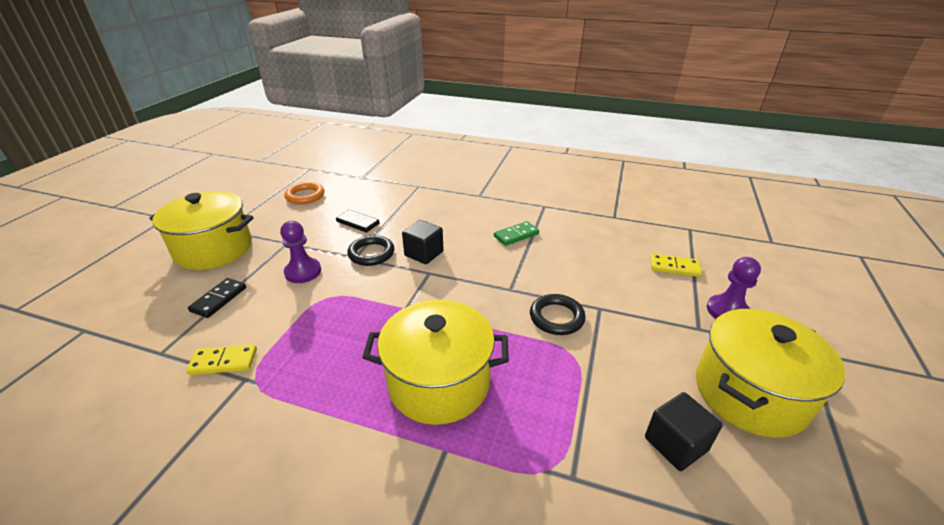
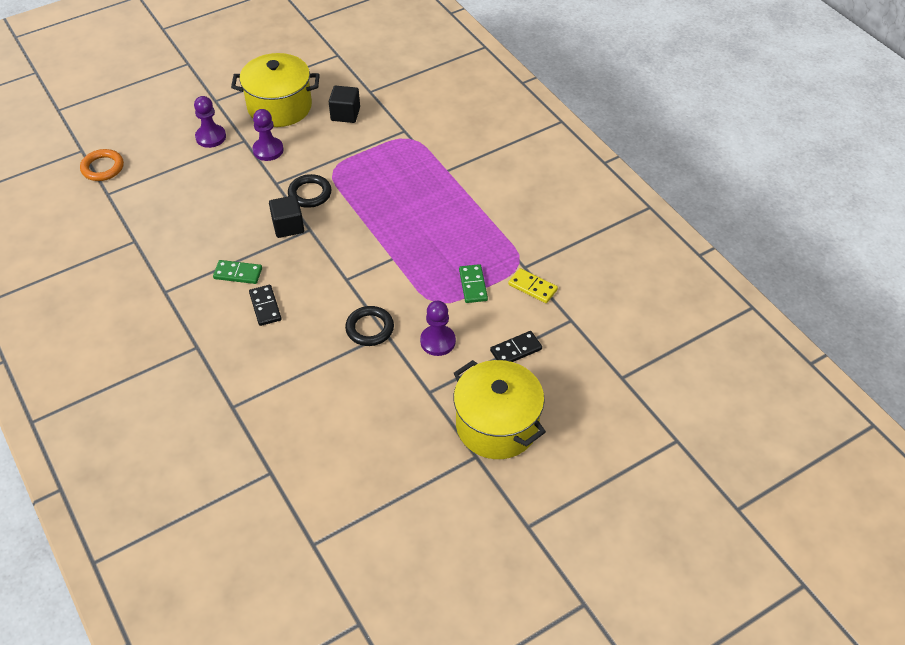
camera: 140 degrees left, 15 degrees up
(299, 328) = (473, 285): none -> green domino
(305, 196) = (361, 471): orange ring -> orange ring (102, 168)
(357, 223) = (346, 381): black domino -> black domino (265, 306)
(424, 253) = (330, 301): black cube -> black cube (288, 226)
(439, 382) = (419, 200): yellow pot -> none
(662, 333) = (268, 150): none -> purple pawn
(674, 267) = (182, 177): yellow domino -> none

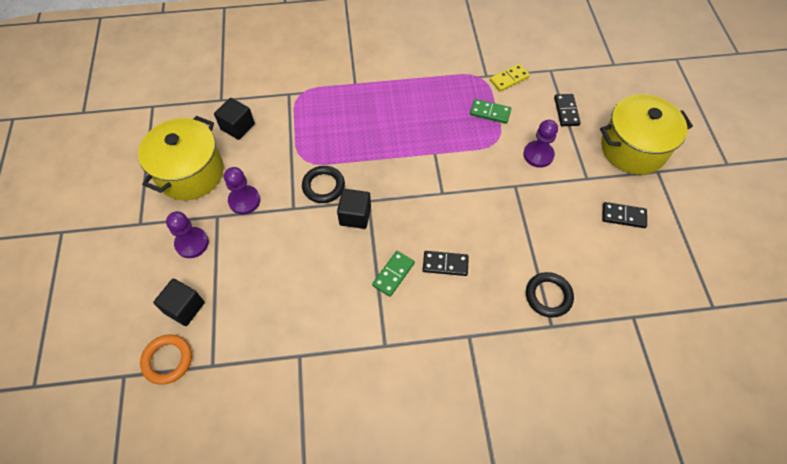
camera: 65 degrees left, 10 degrees up
(150, 158) = (184, 308): none -> black cube
(369, 328) = (505, 195): black ring -> black ring (548, 296)
(394, 436) = (623, 216): none -> black domino

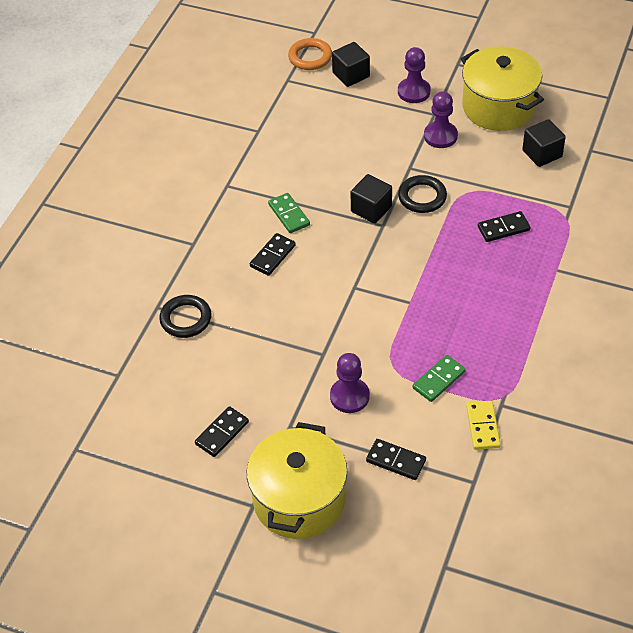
camera: 120 degrees right, 10 degrees down
(331, 124) = (503, 228): none -> black domino

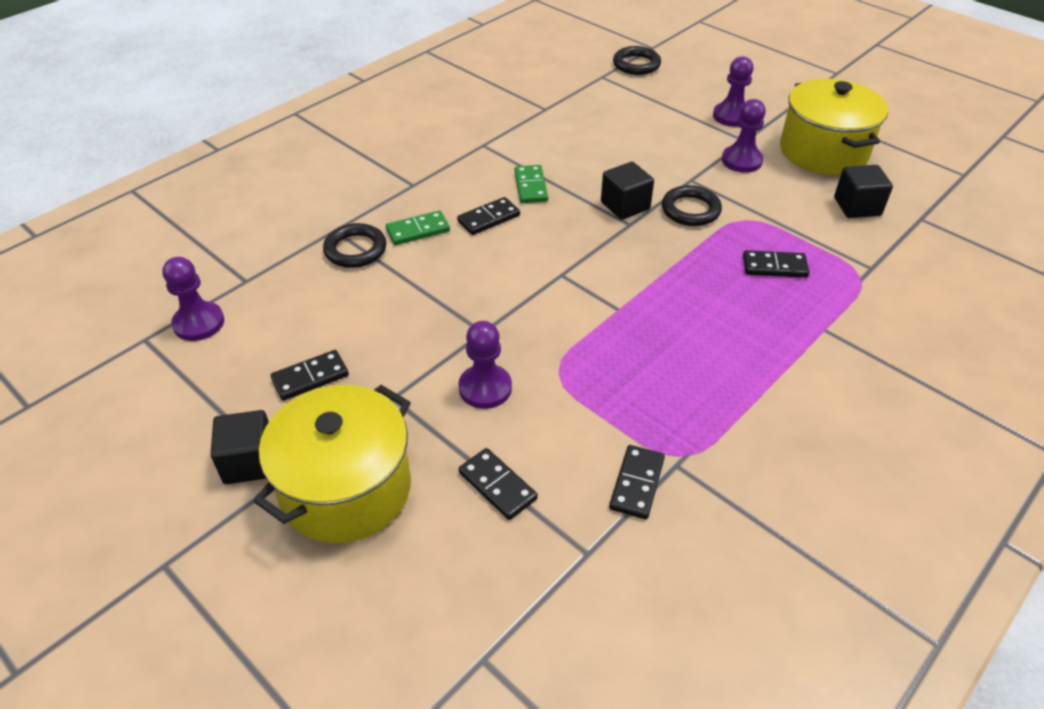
camera: 20 degrees right, 5 degrees down
(108, 422) = (199, 323): none -> purple pawn
(310, 57) = (636, 64): orange ring -> black ring
(351, 75) = (670, 87): black cube -> black cube (250, 462)
(439, 380) = (608, 406): green domino -> green domino (418, 230)
(482, 426) = (636, 483): yellow domino -> black domino

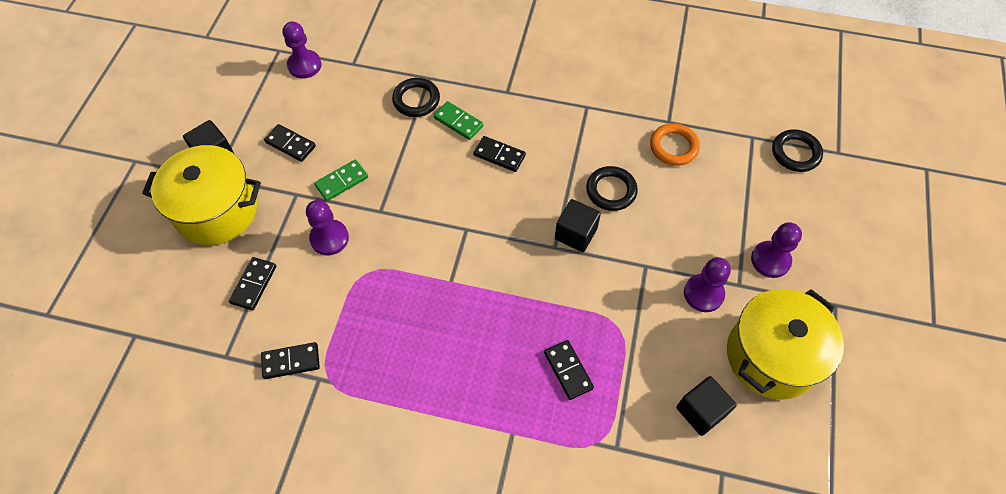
camera: 60 degrees right, 15 degrees up
(531, 186) = (556, 162): green domino -> green domino (342, 181)
(576, 117) = (673, 147): none -> orange ring
(690, 210) = (602, 282): black ring -> black ring (611, 191)

